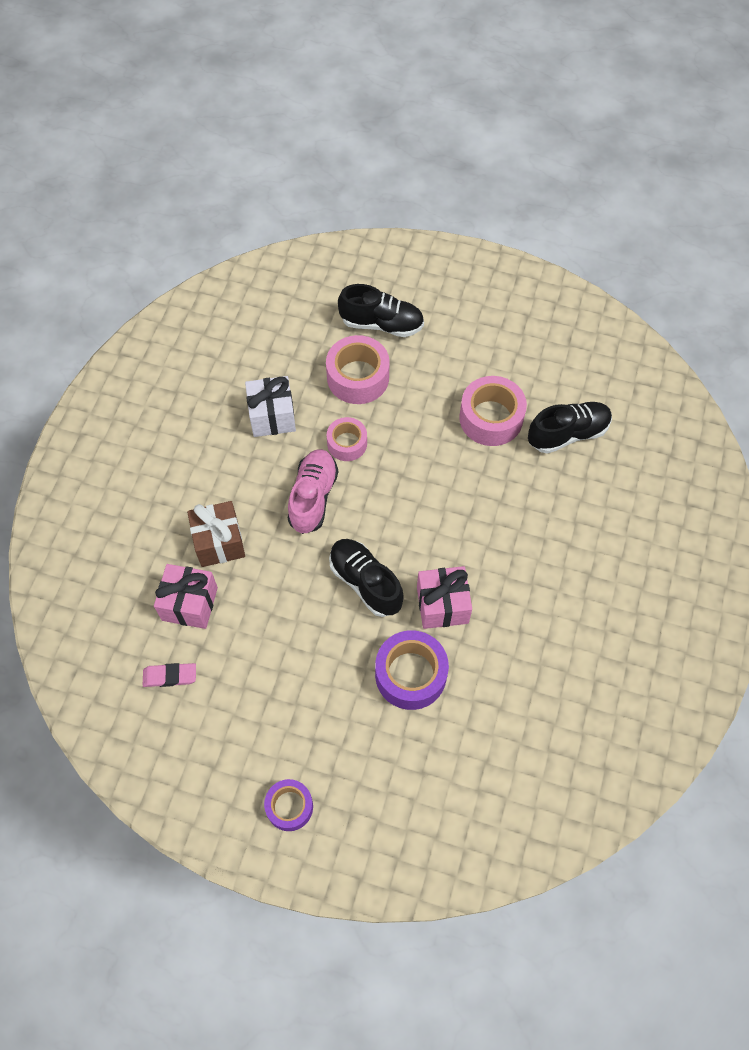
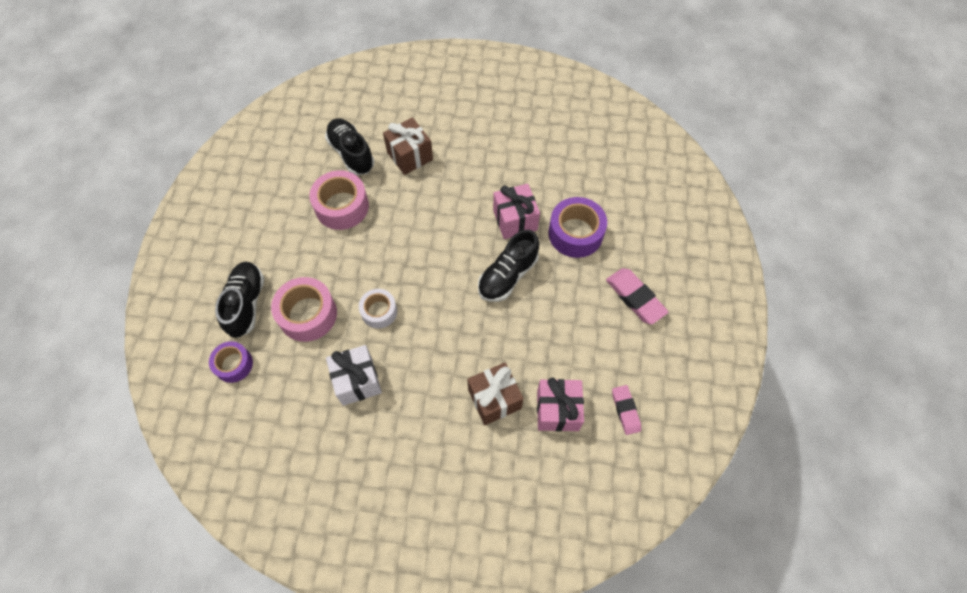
camera: 100 degrees left, 0 degrees up
(289, 807) = (698, 297): purple tape -> purple tape (234, 364)
(305, 726) = (635, 298): none -> pink eraser
(313, 497) = (437, 329): pink shoe -> none
(347, 443) = (379, 311): pink tape -> white tape
(557, 497) = (410, 156): none -> brown gift

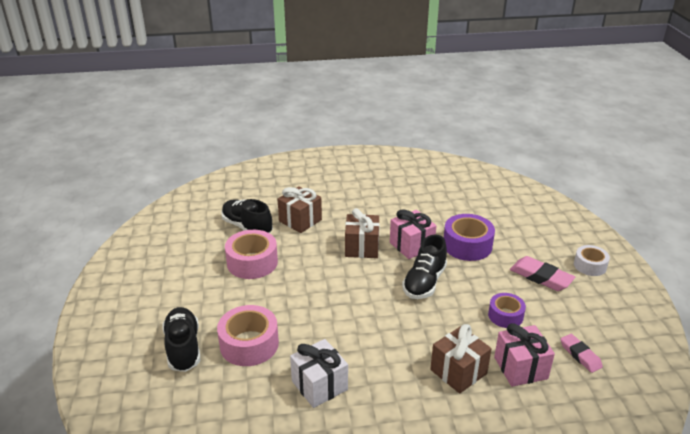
camera: 15 degrees left, 30 degrees down
(234, 364) = (186, 398): purple tape -> purple tape (505, 316)
(379, 311) = (318, 329): white tape -> white tape (590, 265)
(461, 211) = (362, 247): none -> brown gift

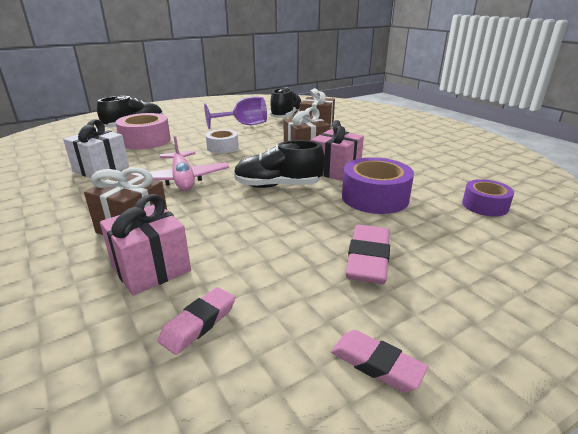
camera: 65 degrees right, 5 degrees down
(252, 262) = (244, 125): pink tape -> purple goblet
(380, 332) = (183, 179): none -> pink plane
(505, 316) = (254, 242): purple tape -> purple tape (485, 205)
(590, 265) = (459, 307): white tape -> white tape (222, 147)
(620, 305) = (376, 364): none -> pink eraser

